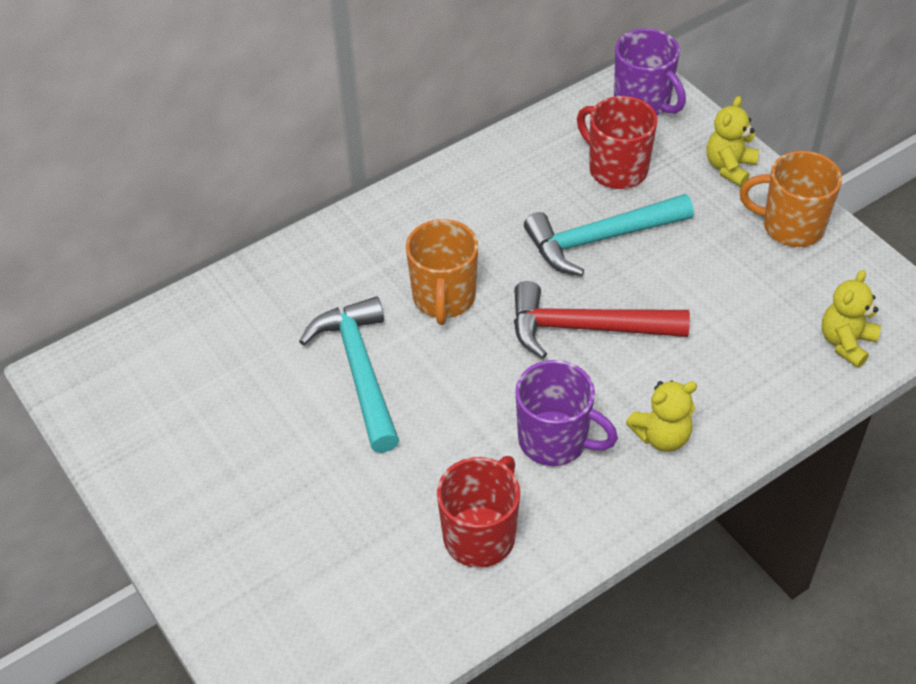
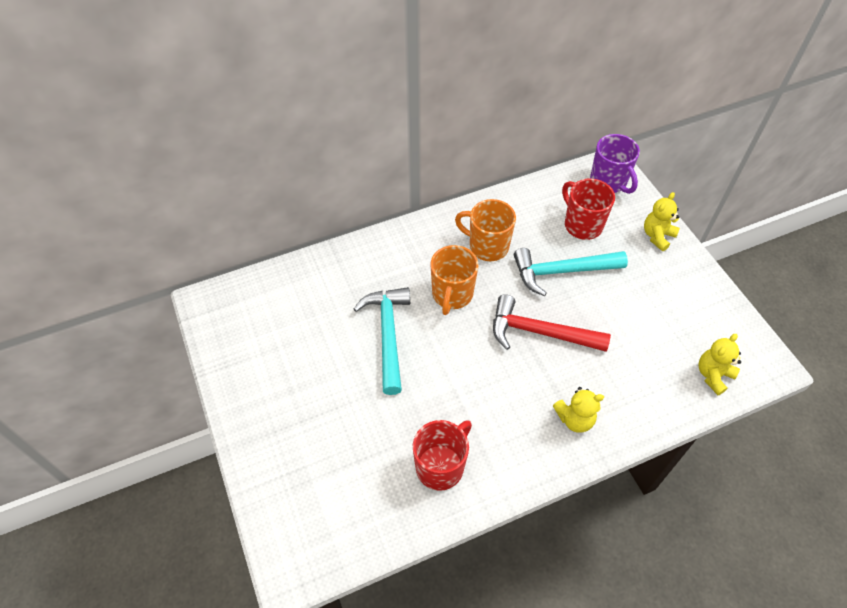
camera: 10 degrees right, 5 degrees up
(555, 441) = (503, 408): purple mug -> none
(791, 226) = (691, 285): orange mug -> orange mug (487, 246)

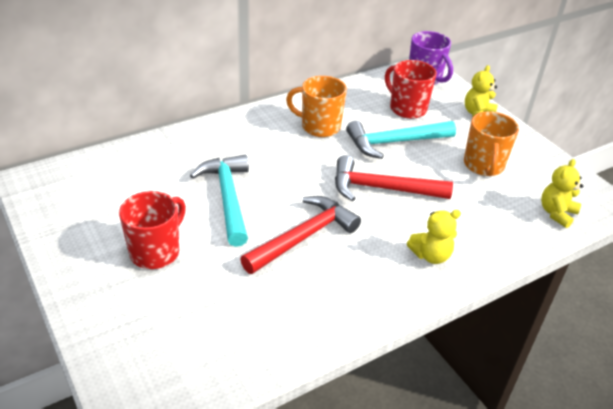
camera: 10 degrees left, 15 degrees down
(441, 466) = (298, 304): red mug -> red mug (156, 251)
(452, 295) = (290, 164): orange mug -> orange mug (483, 166)
(455, 387) = (304, 237): none -> red hammer

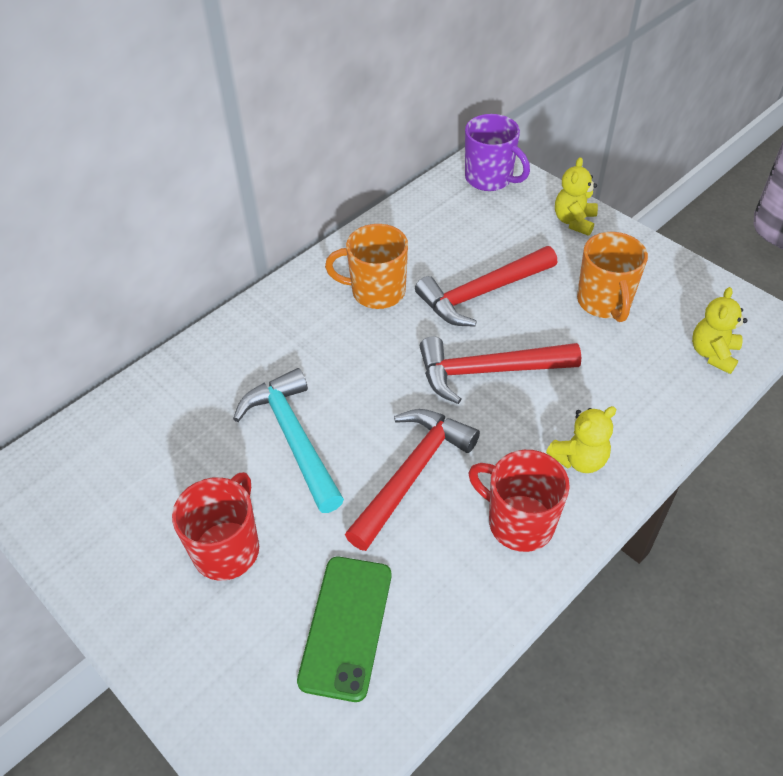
camera: 10 degrees left, 10 degrees up
(220, 317) = (346, 626): none -> green phone
(394, 142) = (481, 293): turquoise hammer -> red hammer
(407, 108) = (481, 234): red mug -> red mug (519, 522)

